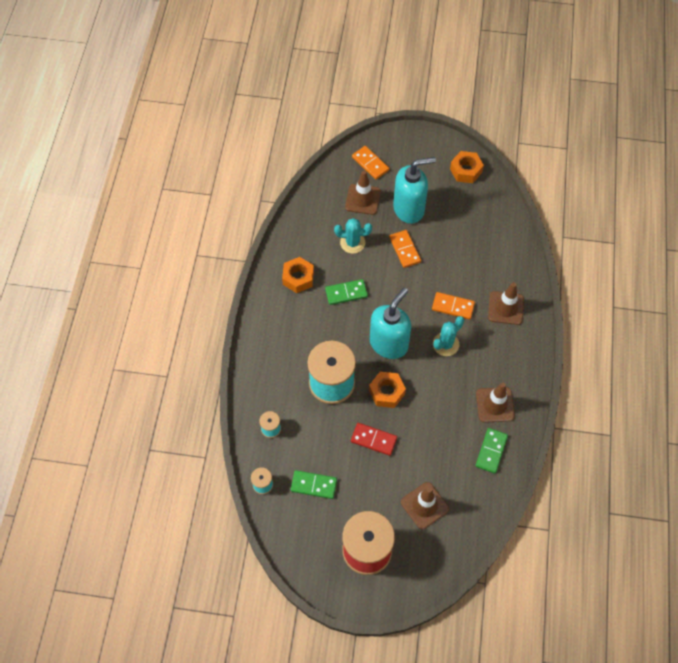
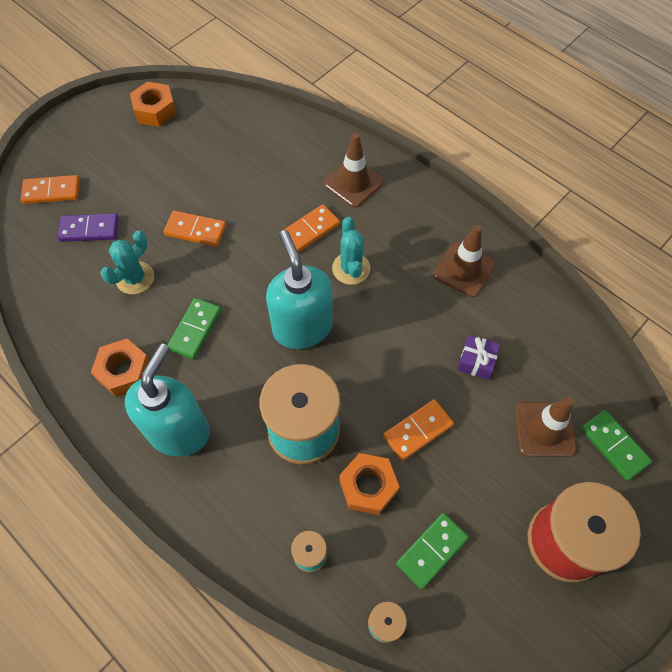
camera: 55 degrees left, 0 degrees up
(363, 199) = (89, 229): brown traffic cone -> purple domino
(373, 440) = (418, 431): red domino -> orange domino
(386, 392) = (364, 373): orange nut -> orange nut (368, 486)
(409, 209) = (148, 192): turquoise soap dispenser -> turquoise soap dispenser (179, 431)
(439, 446) = (476, 361): none -> purple gift
(491, 451) = (519, 311): green domino -> green domino (614, 446)

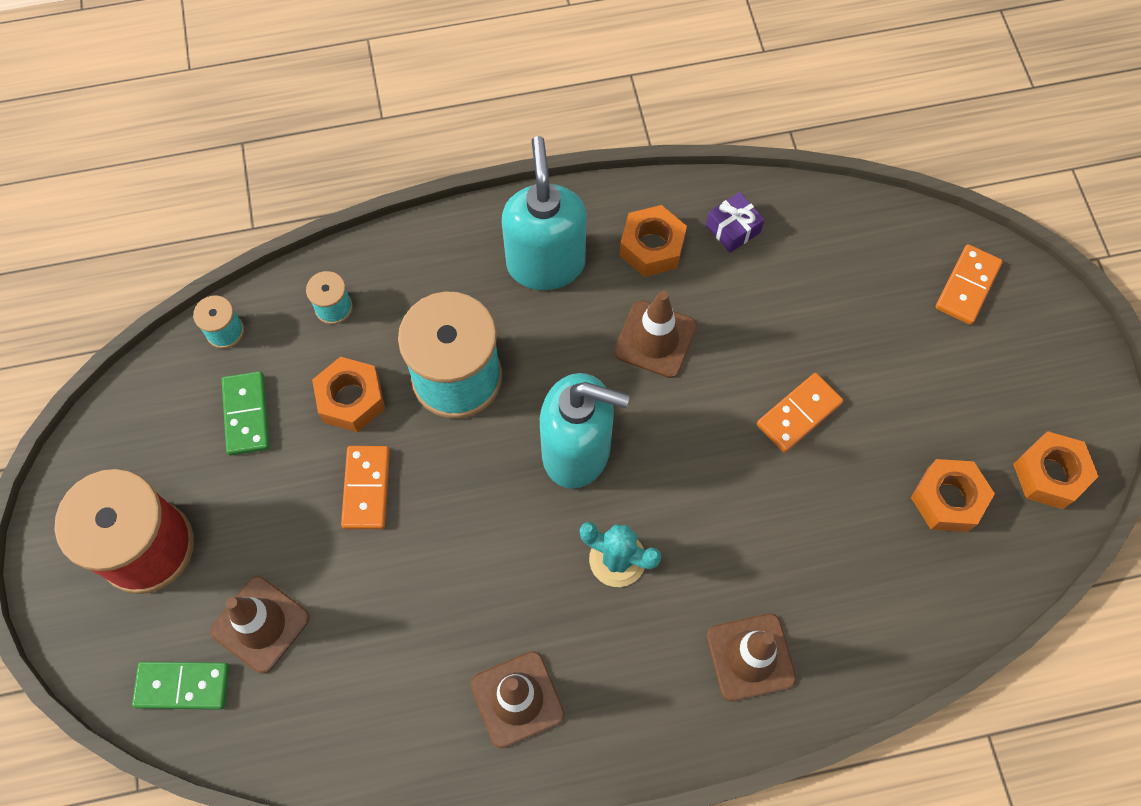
camera: 125 degrees right, 5 degrees up
(89, 229) = (877, 300): purple domino -> none
(135, 278) = (770, 314): turquoise cactus -> none
(179, 431) = (545, 263): turquoise soap dispenser -> turquoise soap dispenser turned 150 degrees counterclockwise
(195, 329) = (655, 339): green domino -> brown traffic cone
(201, 143) = (947, 499): none -> orange nut
(309, 230) = (709, 547): orange domino -> none
(476, 361) = (391, 614): purple gift -> purple gift (733, 229)

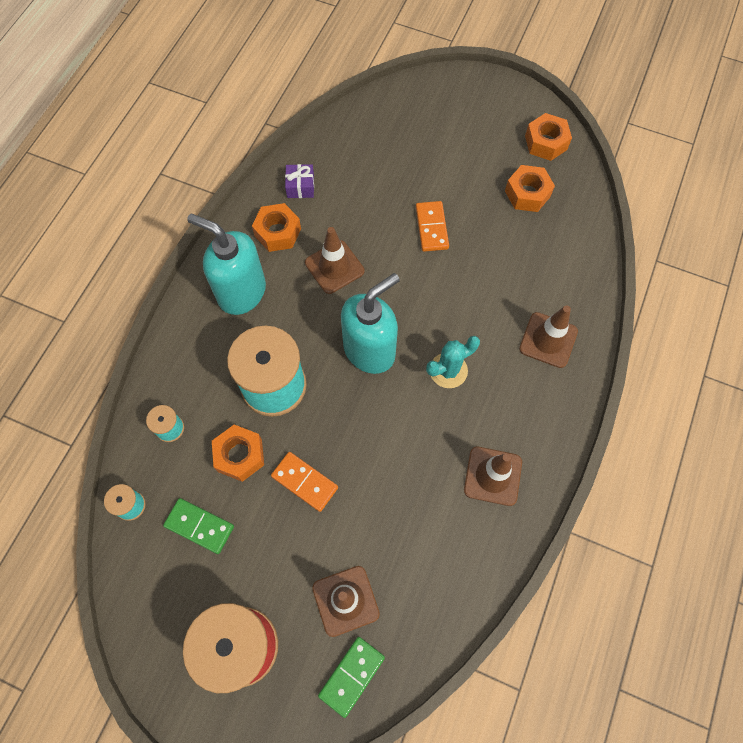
camera: 55 degrees left, 0 degrees up
(967, 286) = (421, 107): orange domino -> none

